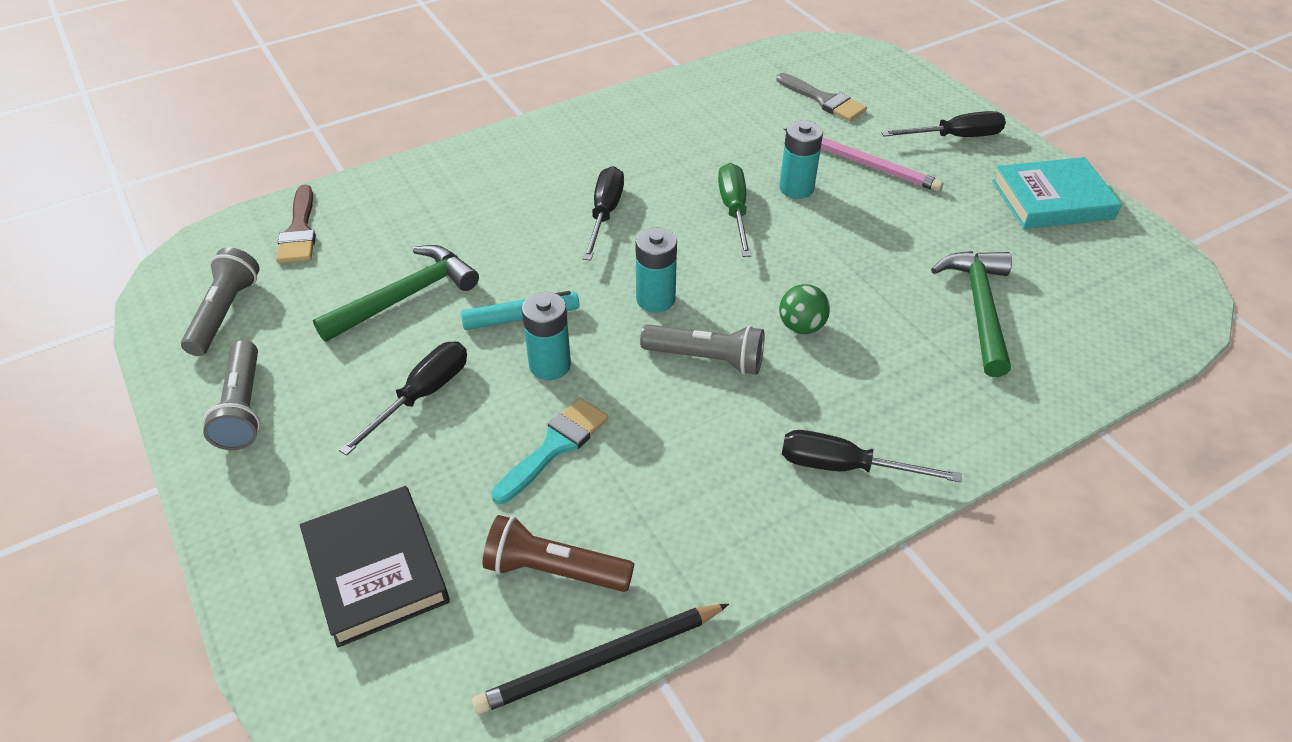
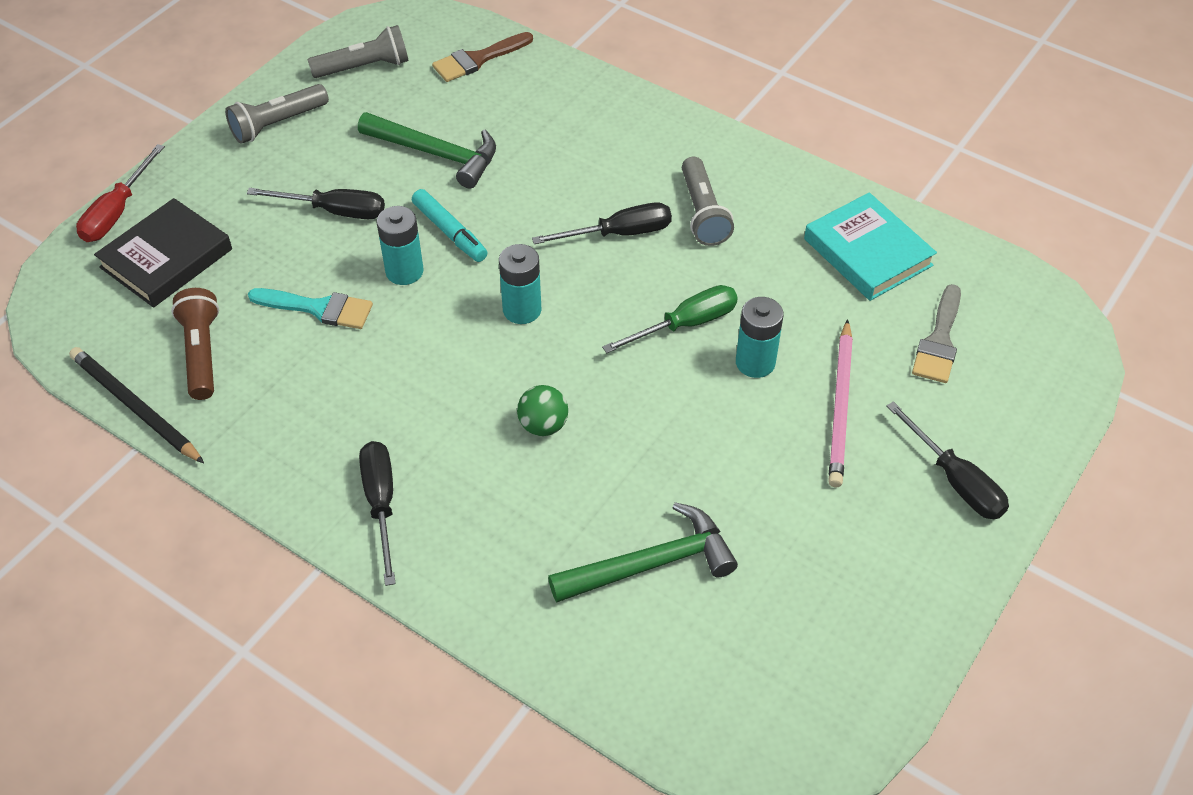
camera: 65 degrees right, 5 degrees up
(252, 604) = (117, 212): none -> red screwdriver
(706, 359) = (464, 370): grey flashlight -> grey flashlight (703, 213)
(1052, 200) = (891, 600): turquoise book -> turquoise book (867, 252)

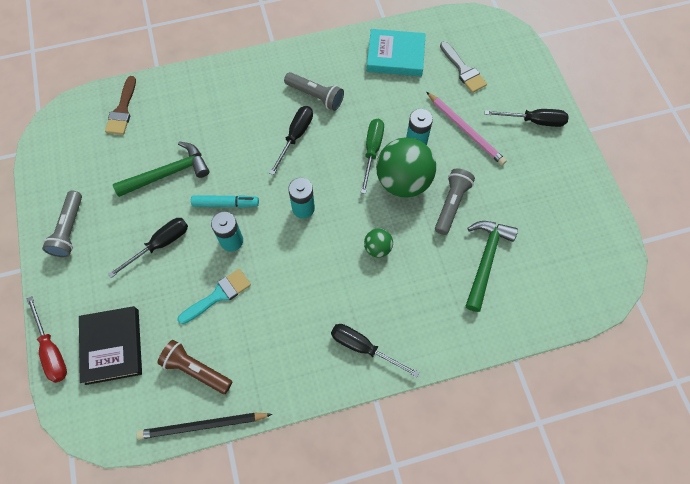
camera: 50 degrees left, 15 degrees up
(364, 67) = (72, 162): grey flashlight -> grey flashlight (451, 204)
(676, 388) = (403, 181): none -> green ball

